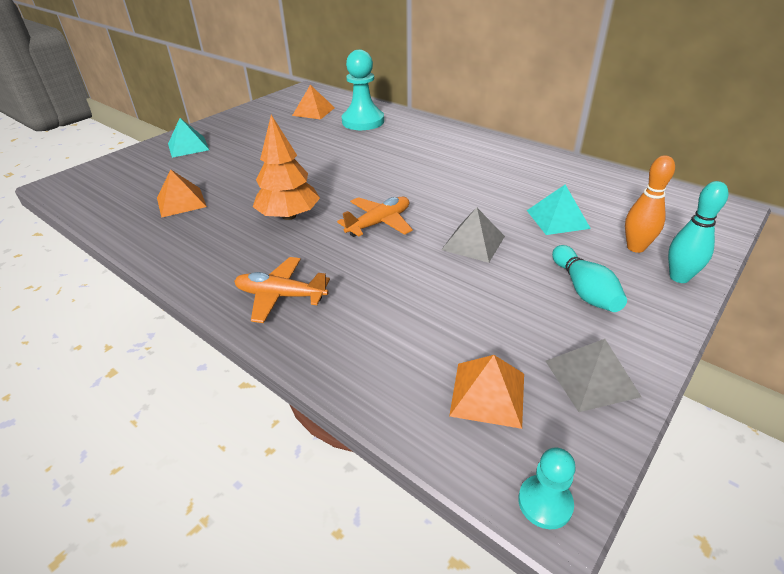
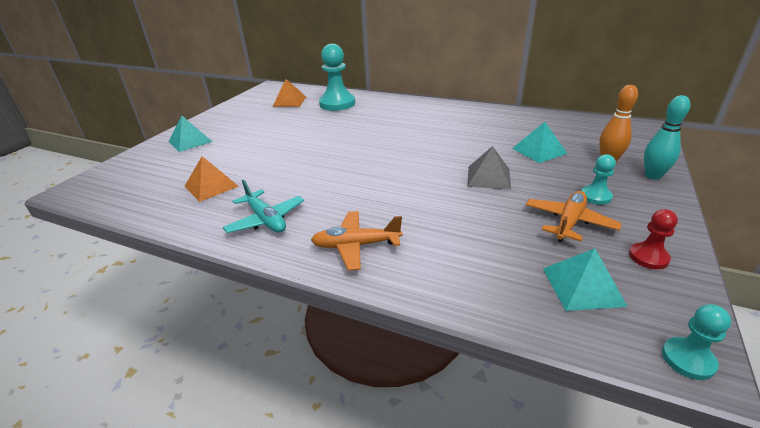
camera: 15 degrees left, 5 degrees down
(211, 249) = (266, 220): none -> turquoise plane
(289, 216) = (321, 182): orange tree -> none
(379, 223) = (403, 175): orange plane -> orange plane (569, 222)
(488, 394) = (582, 286): orange pyramid -> turquoise pyramid
(584, 290) = (595, 196): turquoise bowling pin -> turquoise pawn
(591, 378) = (648, 257): grey pyramid -> red pawn

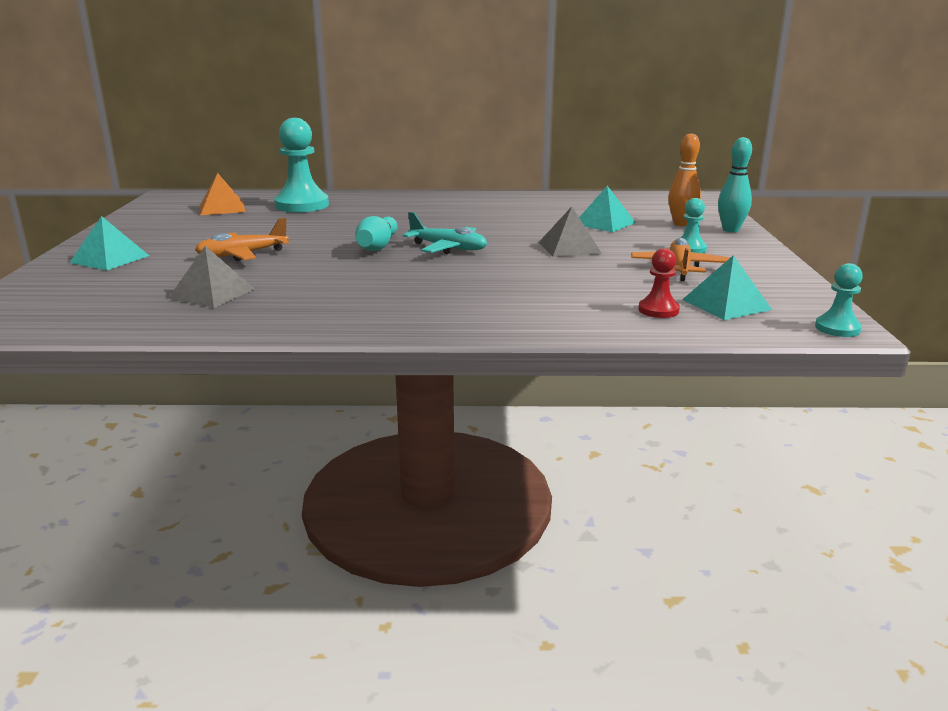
camera: 25 degrees left, 10 degrees down
(211, 186) = (212, 293): orange pyramid -> grey pyramid
(266, 220) = (334, 309): turquoise plane -> turquoise plane (448, 248)
(350, 153) = (377, 246): none -> turquoise bowling pin
(356, 245) = (474, 312): orange plane -> orange plane (242, 255)
(648, 257) = (766, 280): red pawn -> red pawn (658, 310)

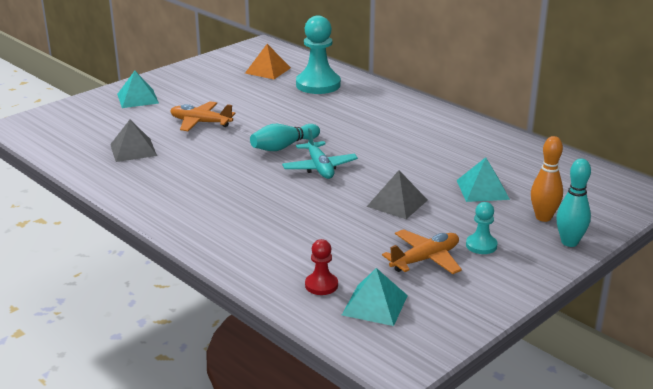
camera: 45 degrees right, 5 degrees up
(837, 328) = (395, 364): turquoise pawn -> none

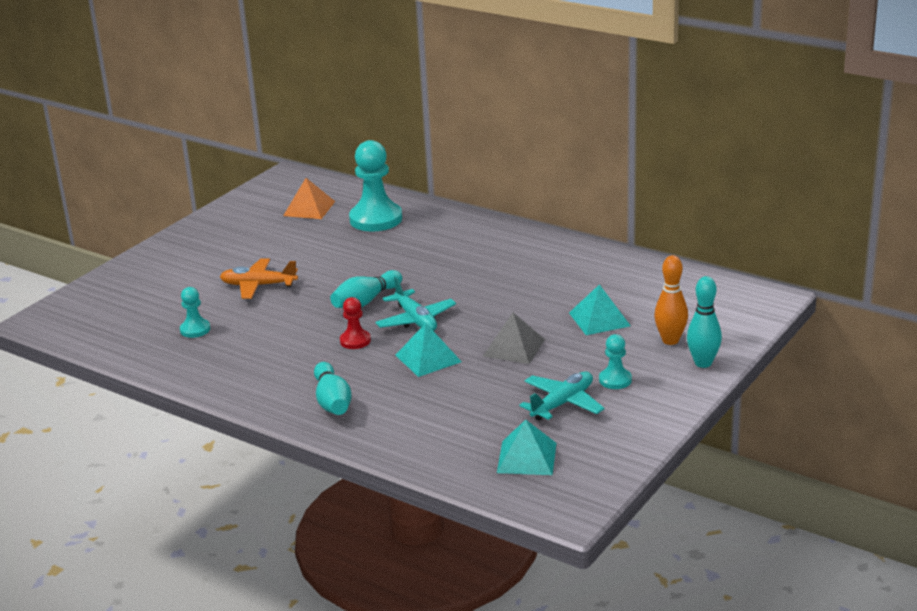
camera: 10 degrees left, 0 degrees up
(133, 150) = (195, 329): grey pyramid -> turquoise pawn
(138, 98) = (169, 265): turquoise pyramid -> turquoise pyramid (428, 358)
(219, 226) = (332, 401): none -> turquoise bowling pin
(321, 285) = (465, 446): red pawn -> red pawn (355, 341)
(425, 259) = (562, 403): orange plane -> turquoise plane

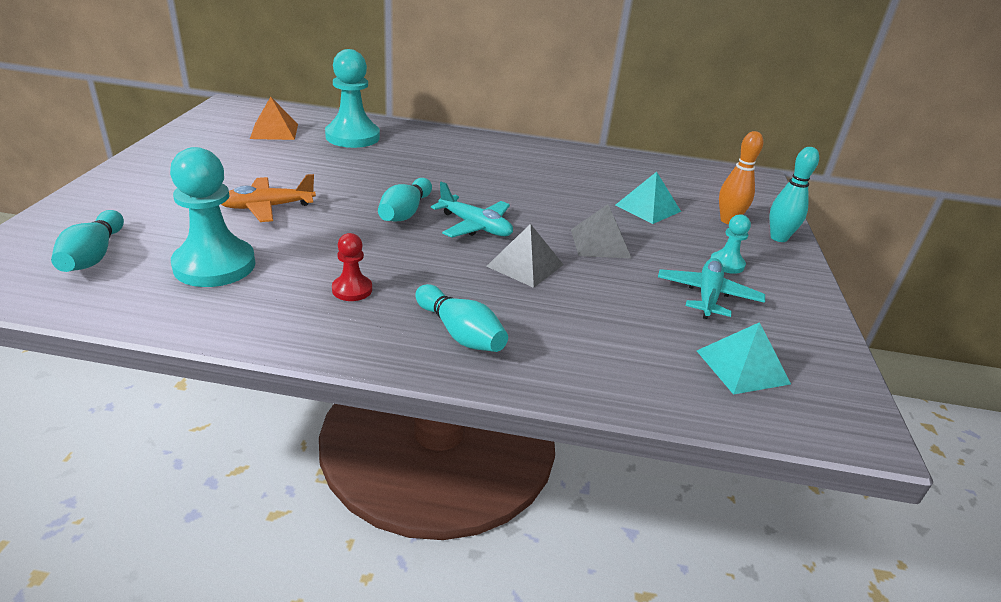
camera: 30 degrees left, 5 degrees up
(120, 313) = (94, 256): none -> turquoise bowling pin
(195, 329) = (214, 265): turquoise pawn -> turquoise pawn, size x1.99
(355, 341) = (428, 256): red pawn -> red pawn (352, 289)
(428, 358) = (525, 265): turquoise pyramid -> grey pyramid

